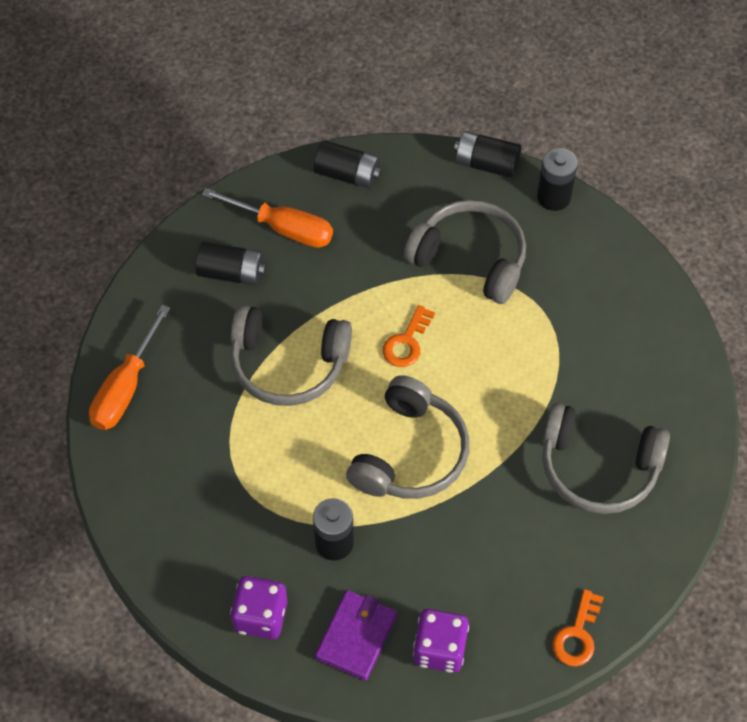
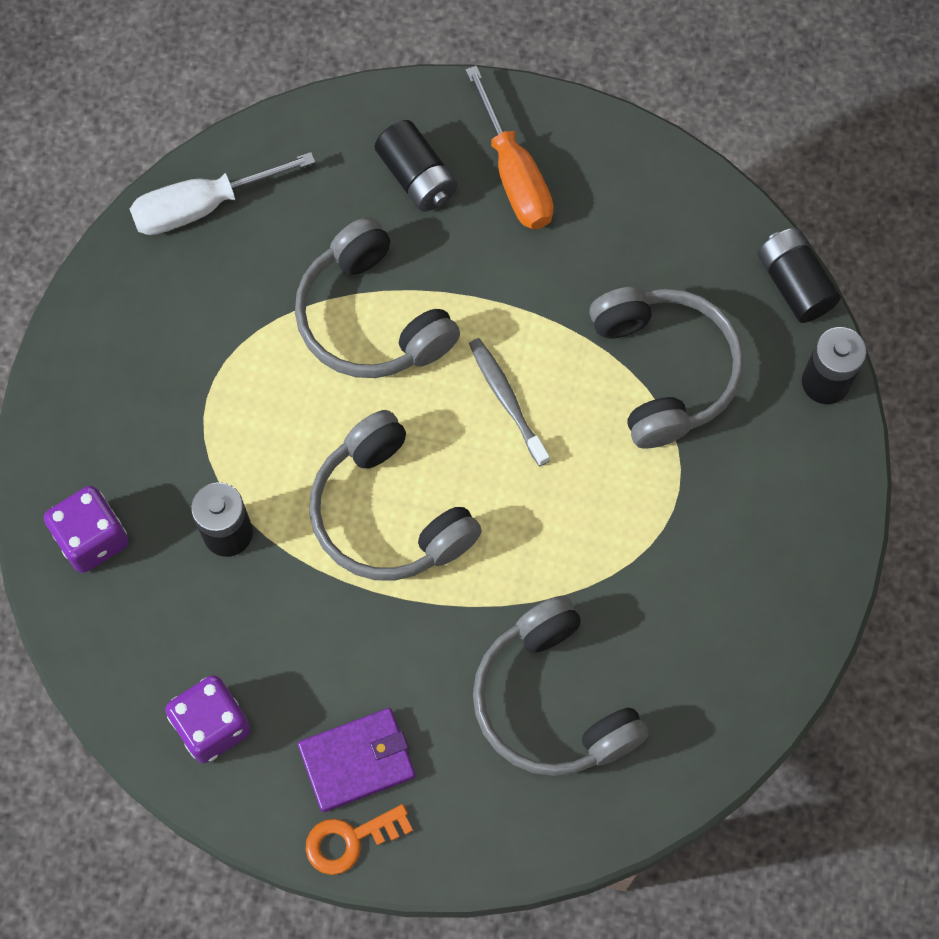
camera: 45 degrees right, 10 degrees up
(125, 388) = (201, 207): orange screwdriver -> white screwdriver
(348, 174) = (638, 172): black battery -> none
(356, 636) = (153, 640): purple wallet -> purple wallet (357, 760)
(406, 342) = (507, 400): orange key -> grey toothbrush
(409, 453) = (389, 513): grey headphones -> grey headphones turned 75 degrees clockwise

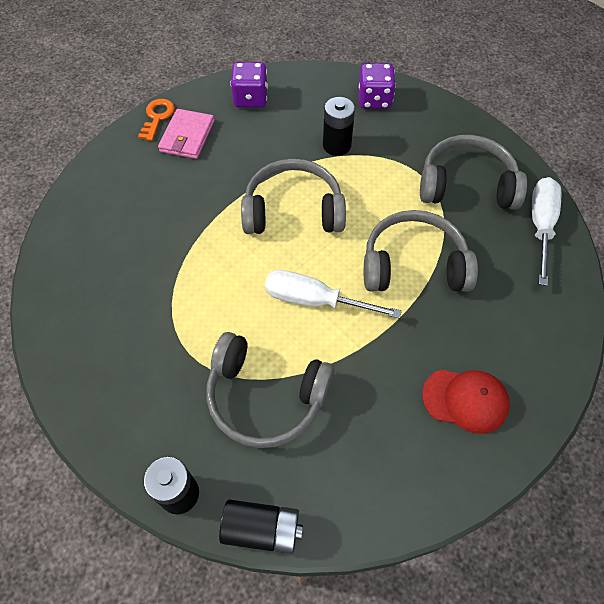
camera: 125 degrees right, 10 degrees down
(357, 760) = (187, 136): purple wallet -> pink wallet
(417, 177) = (498, 342): black battery -> none
(507, 400) = (314, 300): grey toothbrush -> white screwdriver
(515, 176) = (465, 400): orange screwdriver -> red cap
(553, 701) = (138, 222): grey headphones -> grey headphones (466, 185)

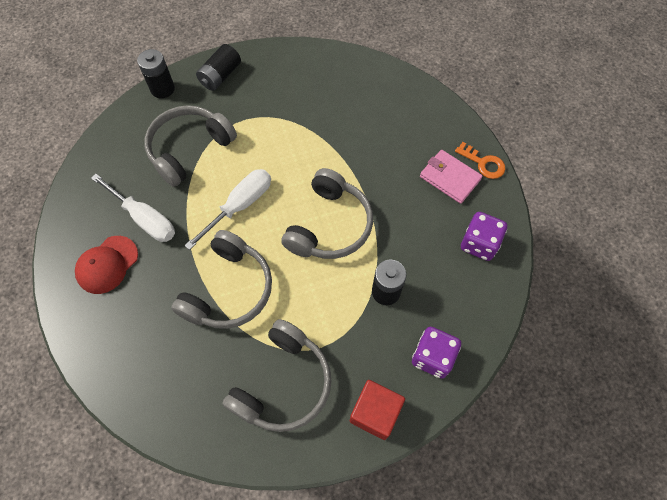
camera: 115 degrees right, 5 degrees up
(262, 529) = (116, 119): black battery -> black battery (220, 76)
(443, 119) = (375, 413): none -> red cube
(540, 225) = (205, 424): white screwdriver -> white screwdriver (145, 219)

